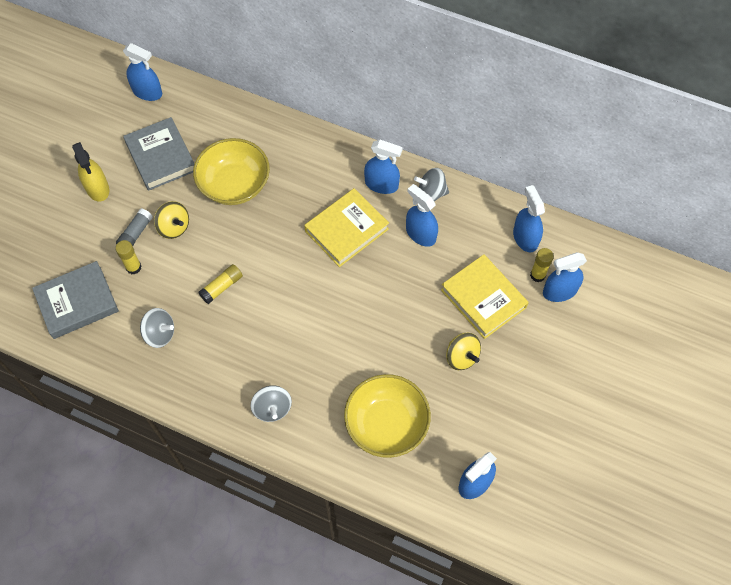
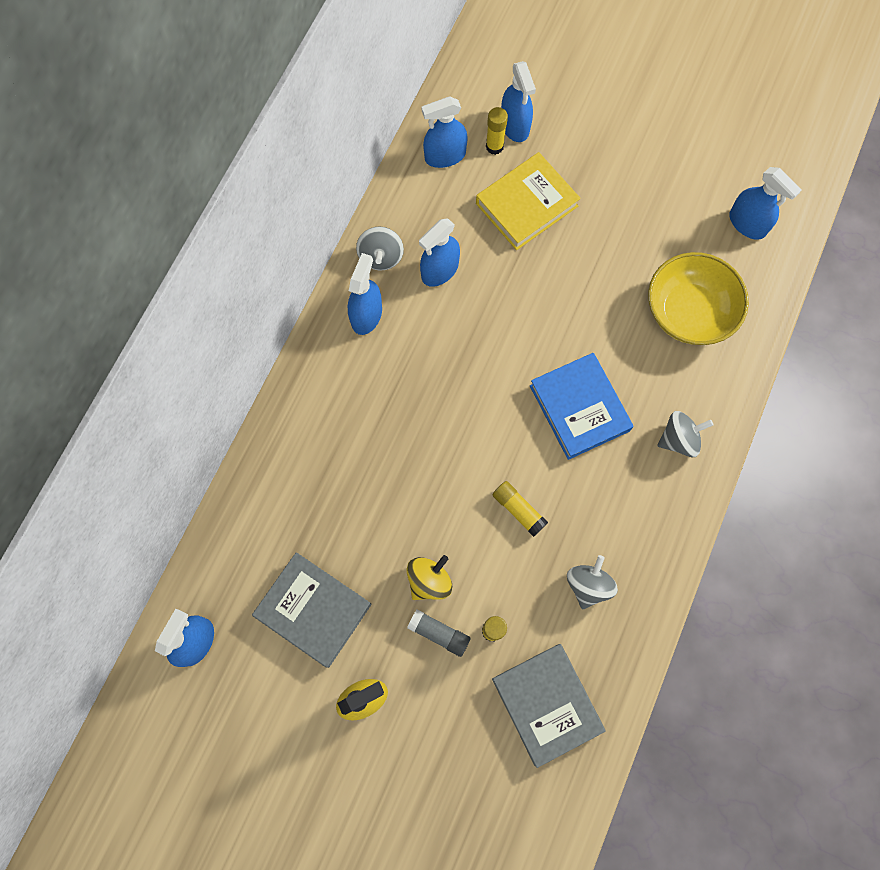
camera: 90 degrees left, 10 degrees up
(161, 157) = (313, 610): grey book -> grey book turned 60 degrees clockwise
(234, 184) = (362, 502): yellow bowl -> none
(302, 333) = (579, 408): none -> blue book
(346, 230) = (434, 357): yellow book -> none
(461, 357) = (601, 231): yellow spinning top -> none

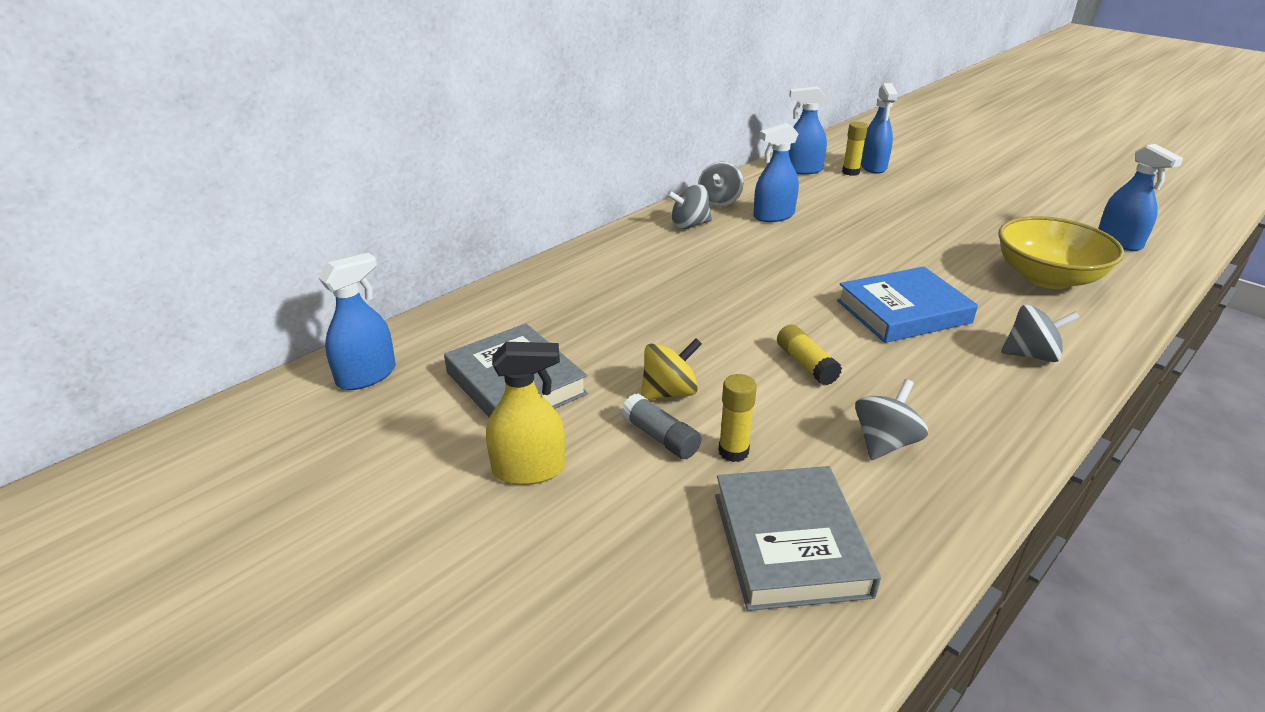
camera: 20 degrees right, 40 degrees down
(366, 315) = (689, 225): blue spray bottle -> grey spinning top
(526, 205) = (873, 199): yellow book -> none
(579, 408) = (903, 312): blue book -> blue book turned 75 degrees clockwise

